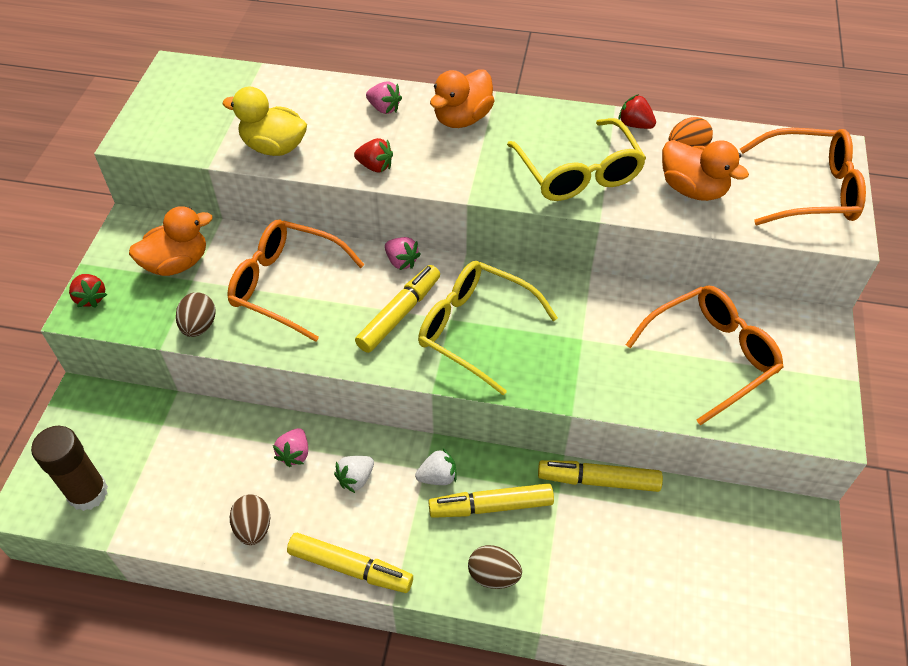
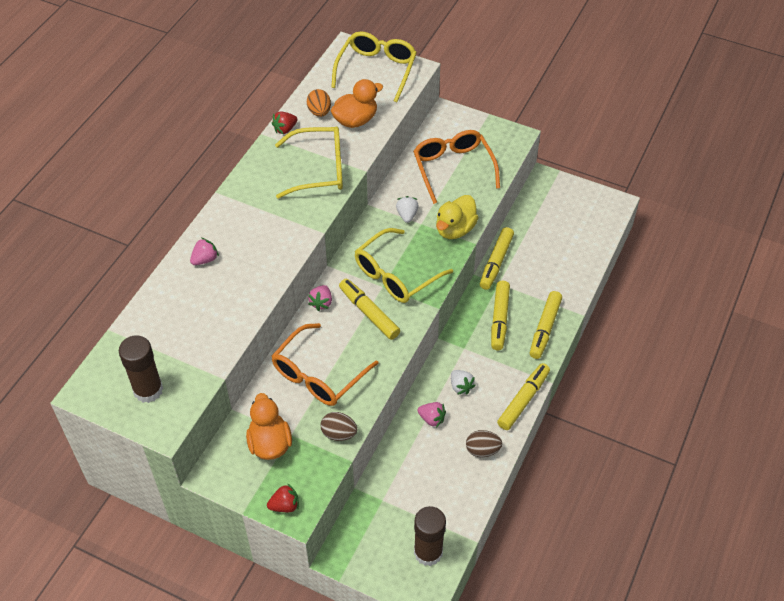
camera: 75 degrees left, 0 degrees up
(183, 112) = (148, 390): none -> brown glue stick
(274, 147) = (219, 333): yellow duck -> yellow duck (455, 229)
(375, 166) = (267, 276): red strawberry -> none
(401, 261) = (321, 303): pink strawberry -> pink strawberry turned 135 degrees clockwise
(437, 477) = (471, 342): white strawberry -> white strawberry (407, 215)
(462, 118) = (237, 217): orange duck -> none
(493, 575) = (545, 328): brown egg -> yellow marker
(808, 190) = (376, 70): orange glasses -> yellow glasses

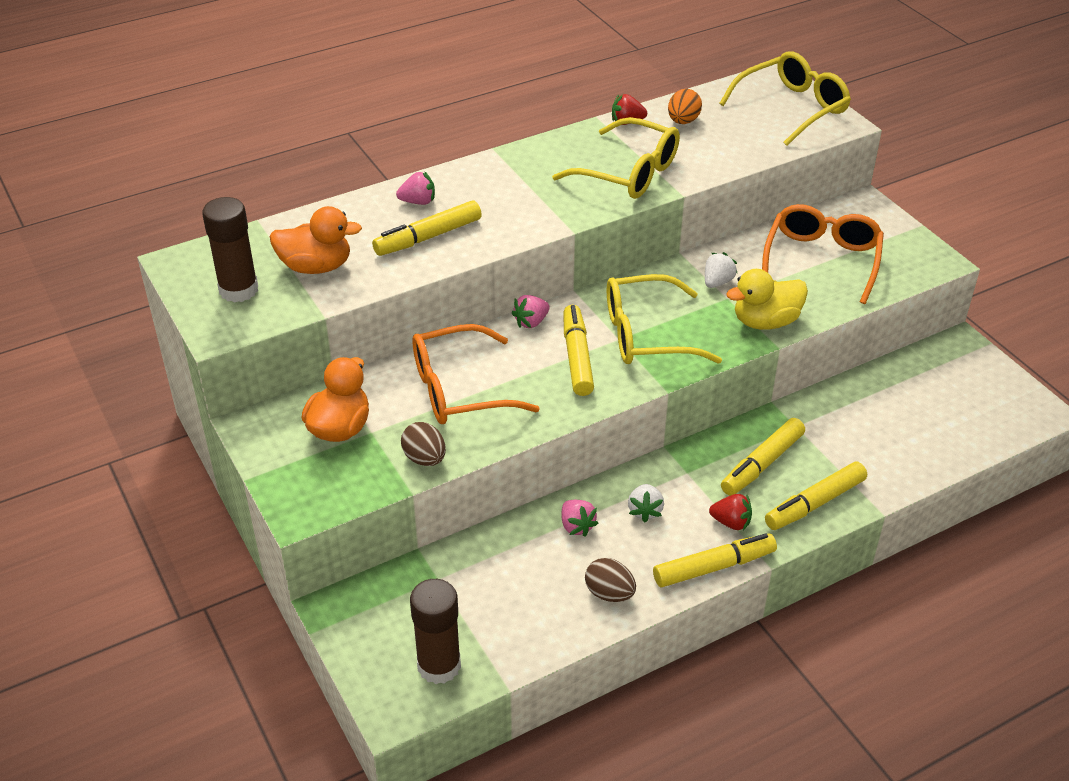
camera: 35 degrees right, 10 degrees down
(285, 505) = (295, 497): red strawberry -> red strawberry (731, 522)
(355, 120) = (719, 144): orange duck -> orange duck (316, 267)
(496, 262) = (812, 402): yellow marker -> yellow marker (428, 237)

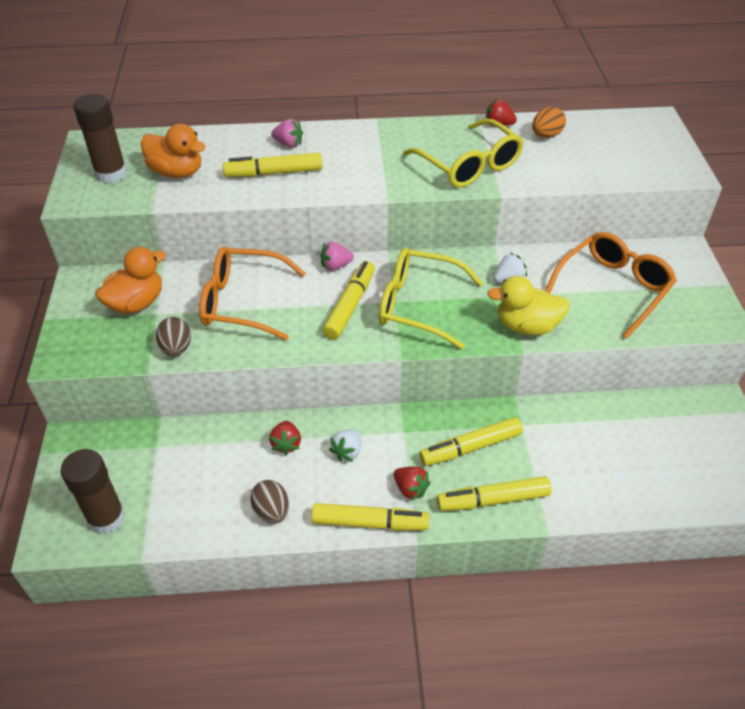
camera: 25 degrees right, 5 degrees up
(576, 526) = (286, 444): pink strawberry -> red strawberry
(791, 108) = (649, 148): yellow glasses -> none

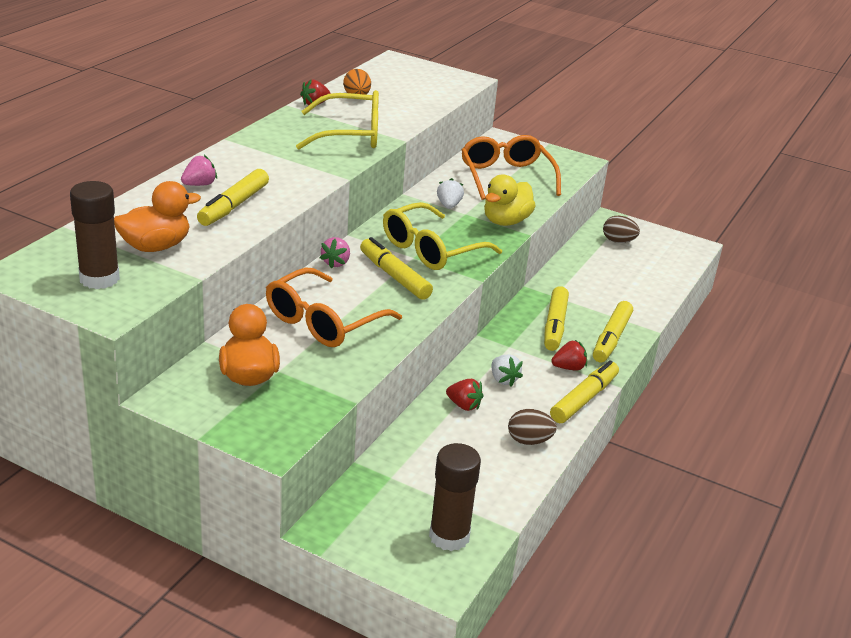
camera: 60 degrees left, 15 degrees down
(176, 348) = (342, 375): brown egg -> brown egg (618, 241)

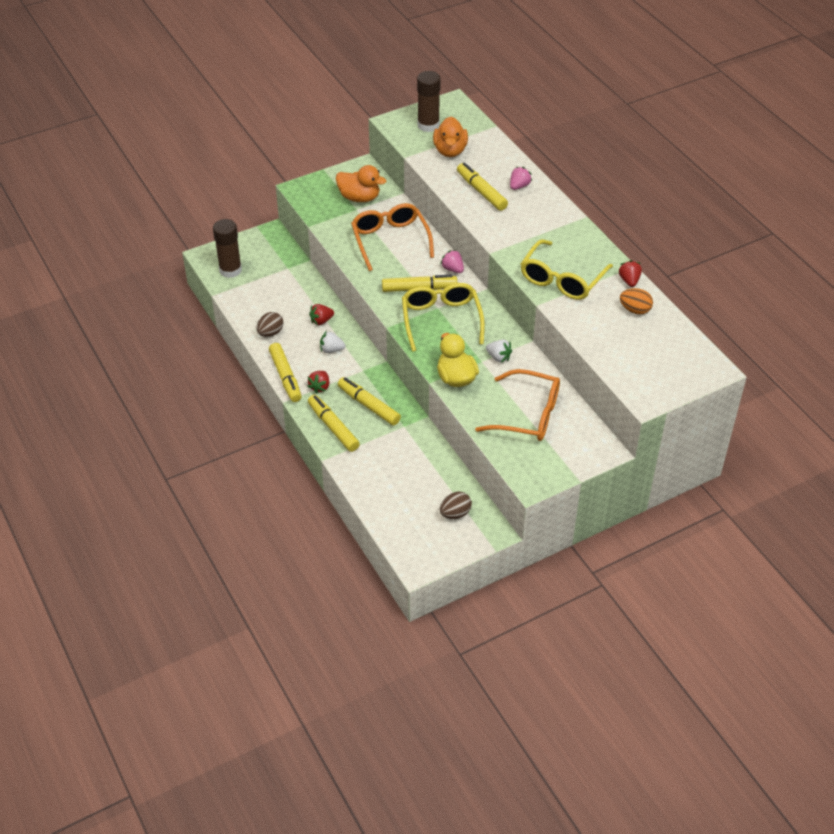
camera: 125 degrees right, 15 degrees up
(199, 184) = (519, 186): pink strawberry -> pink strawberry turned 135 degrees counterclockwise

